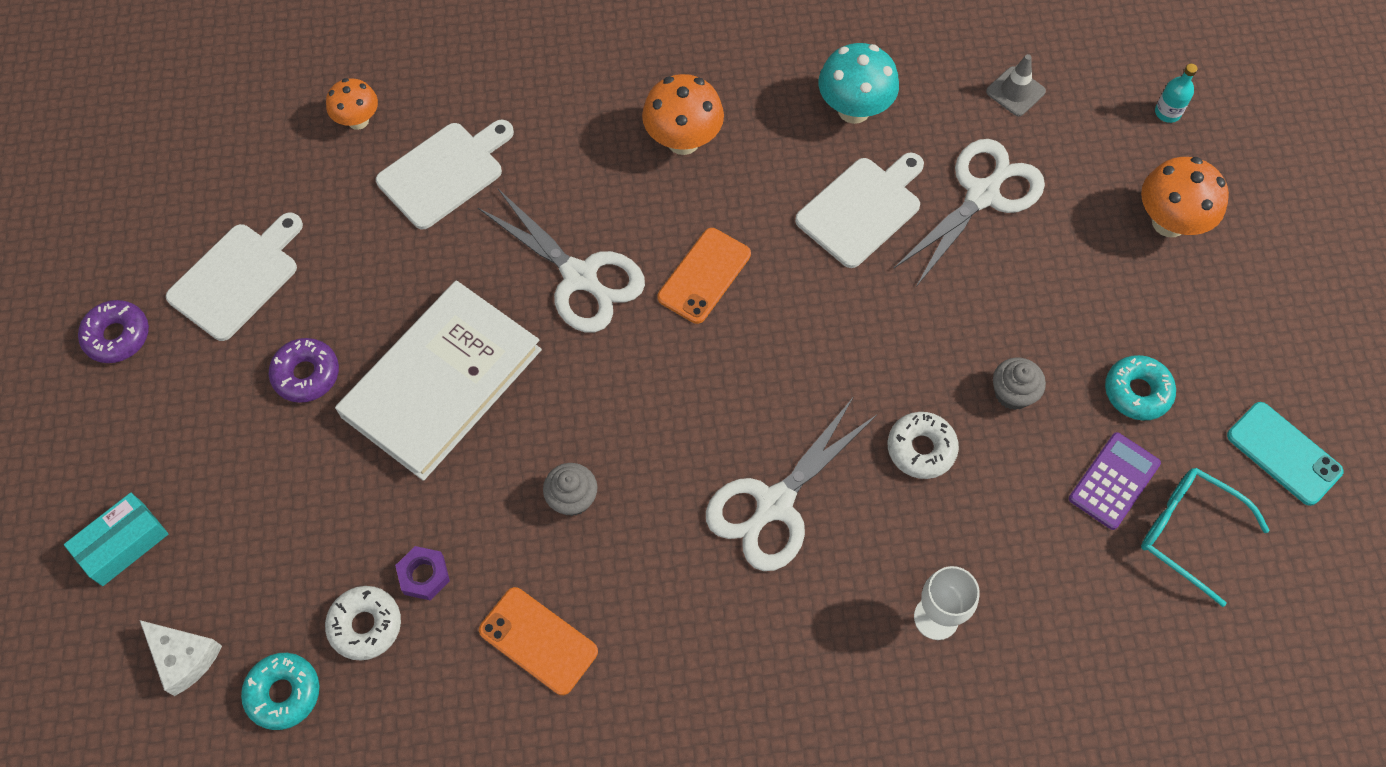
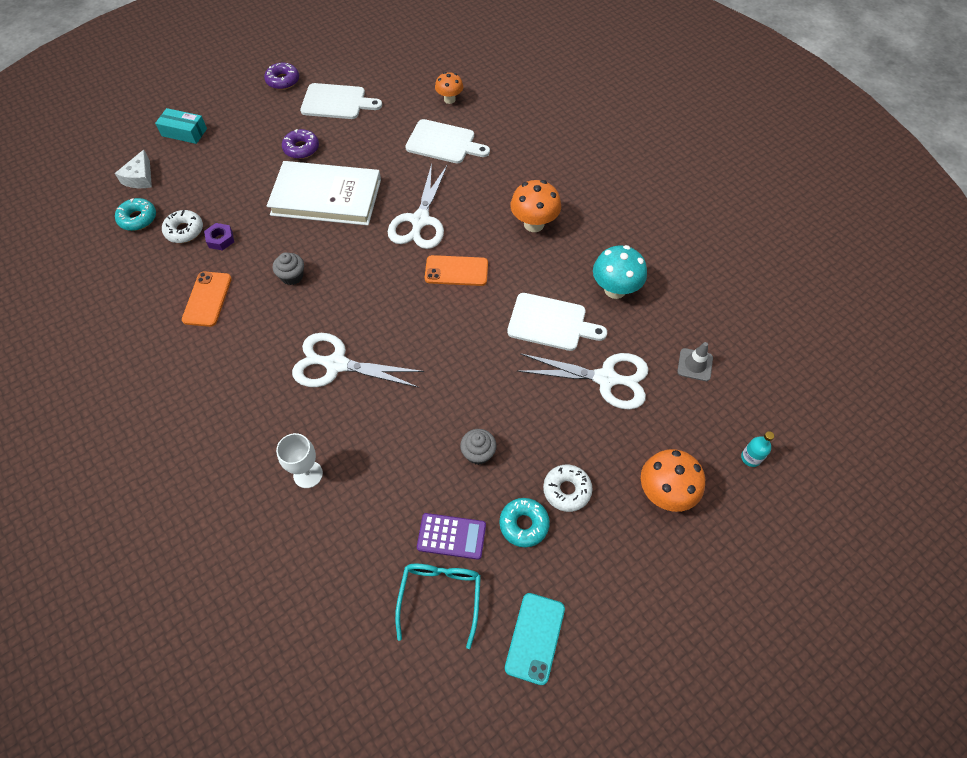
camera: 60 degrees right, 5 degrees down
(921, 449) = (411, 420): white donut -> white donut (567, 490)

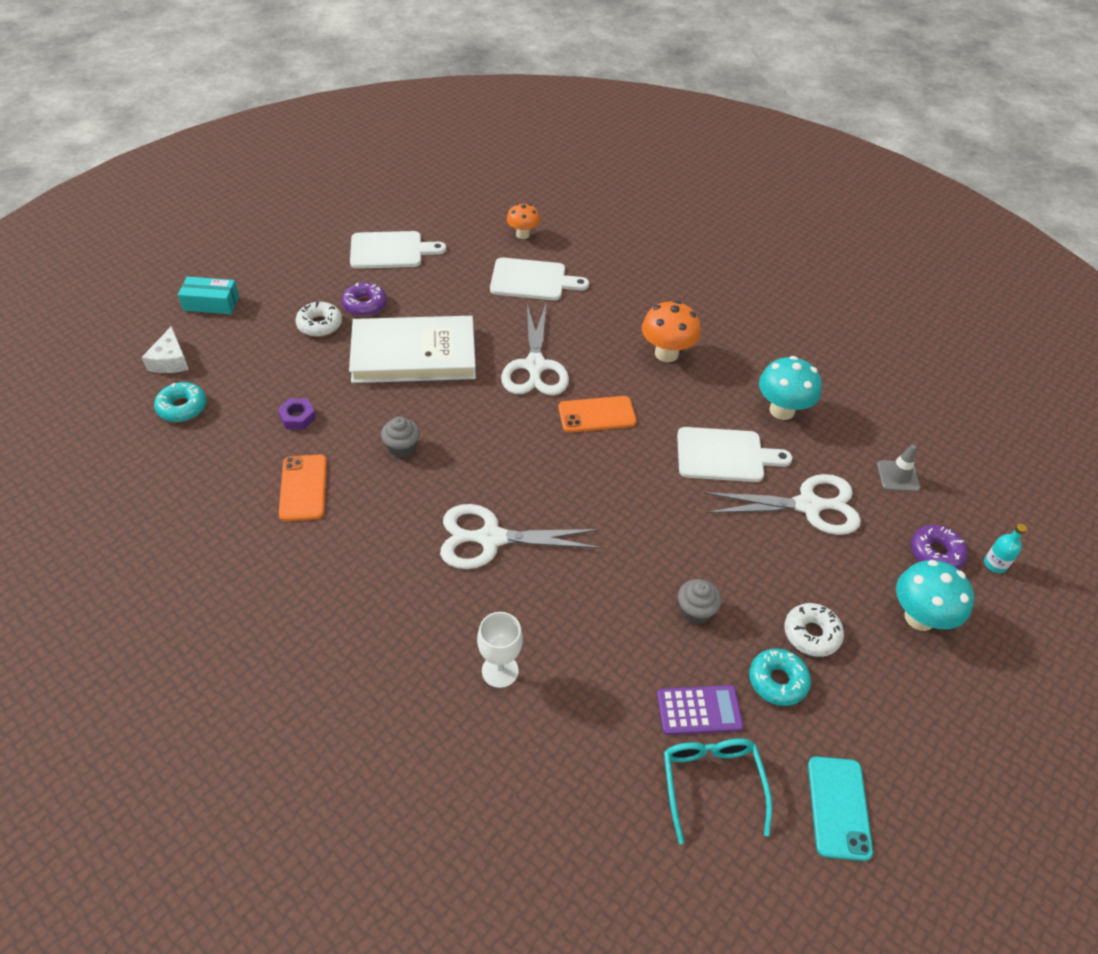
camera: 15 degrees left, 10 degrees down
(184, 231) = (248, 413): white donut -> white donut (320, 325)
(283, 81) = (317, 234): purple donut -> purple donut (935, 553)
(664, 493) = (919, 617): orange mushroom -> turquoise mushroom

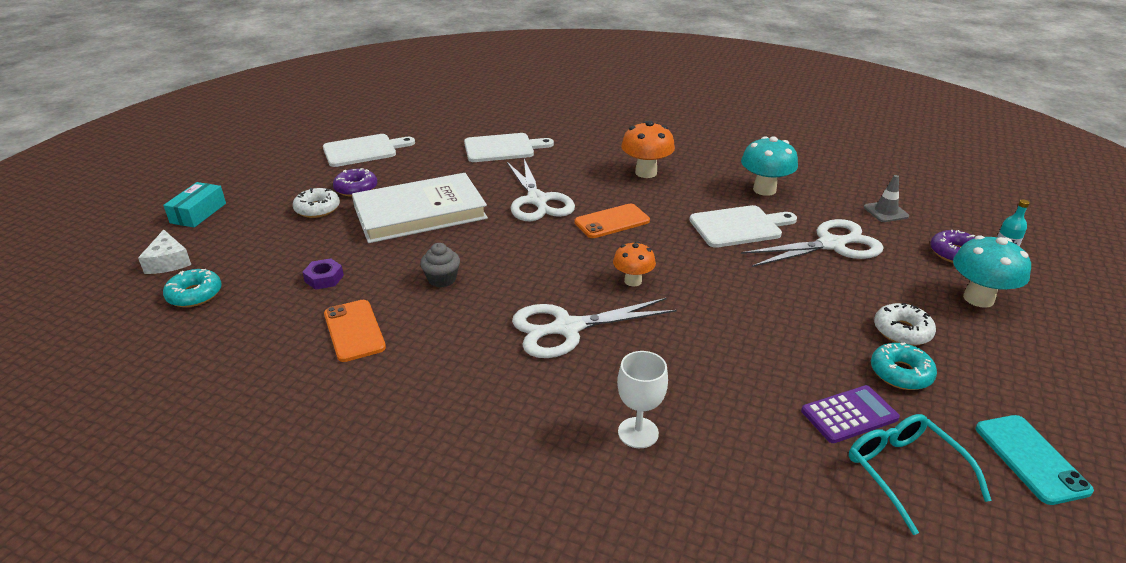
camera: 15 degrees left, 15 degrees down
(211, 303) = (198, 213): turquoise box -> turquoise box turned 60 degrees counterclockwise
(522, 234) = (478, 123): orange mushroom -> orange mushroom (633, 281)
(695, 610) = (791, 338): grey cupcake -> none

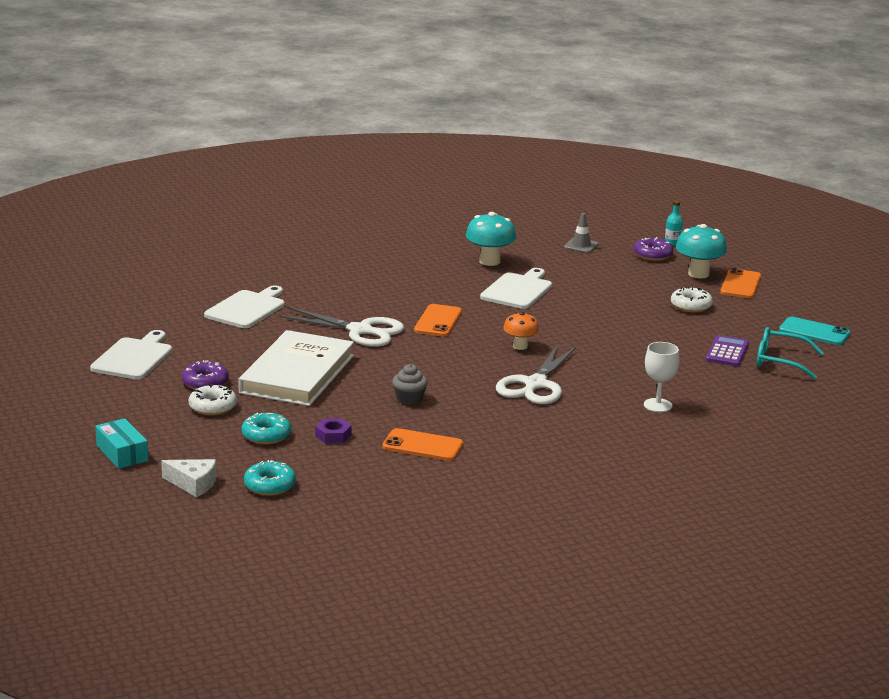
camera: 50 degrees left, 10 degrees down
(646, 173) = (392, 282): orange mushroom -> none
(831, 245) = (586, 278): white scissors -> none
(900, 373) = (719, 324): turquoise donut -> turquoise donut (266, 435)
(1017, 337) = (740, 284): none -> orange phone

